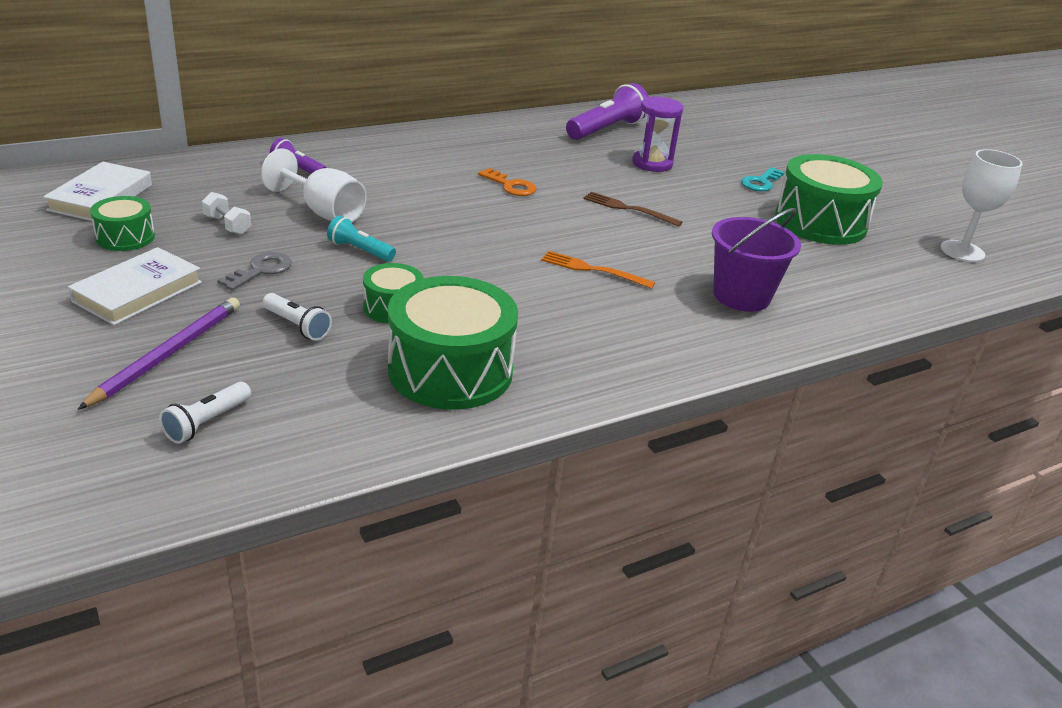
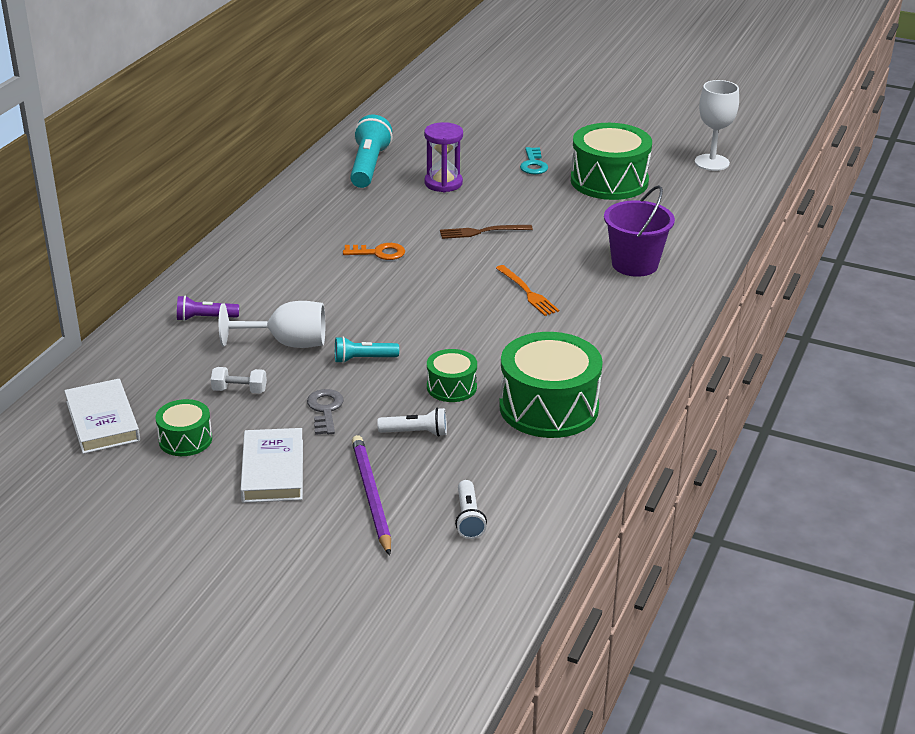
camera: 35 degrees left, 0 degrees up
(593, 270) = (527, 292): orange fork -> orange fork turned 105 degrees counterclockwise
(606, 130) = (369, 166): purple flashlight -> turquoise flashlight

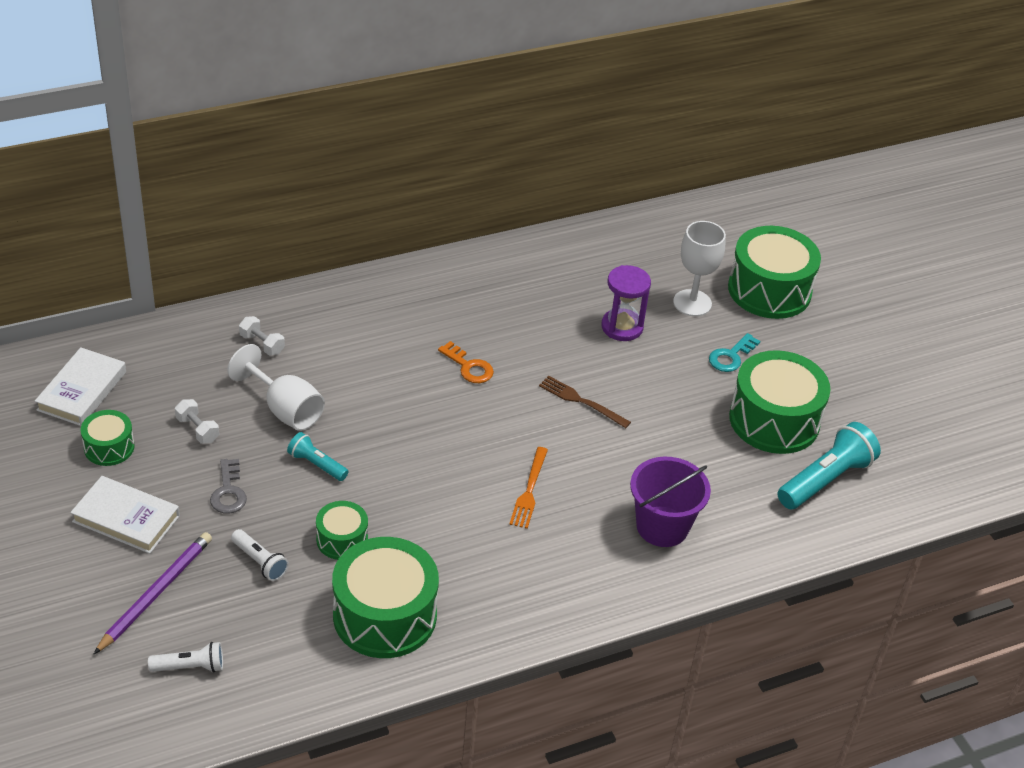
camera: 40 degrees right, 10 degrees up
(205, 318) = (262, 344): purple flashlight -> white dumbbell
(273, 470) = (126, 519): white book -> white book turned 75 degrees clockwise
(325, 410) = (228, 492): grey key -> grey key turned 135 degrees clockwise
(369, 166) = (585, 269): turquoise flashlight -> turquoise flashlight (825, 480)
(468, 518) = (190, 667): white flashlight -> white flashlight turned 135 degrees counterclockwise
(501, 123) = (769, 290): none -> green drum
(712, 162) = (908, 463): white goblet -> white goblet (692, 303)

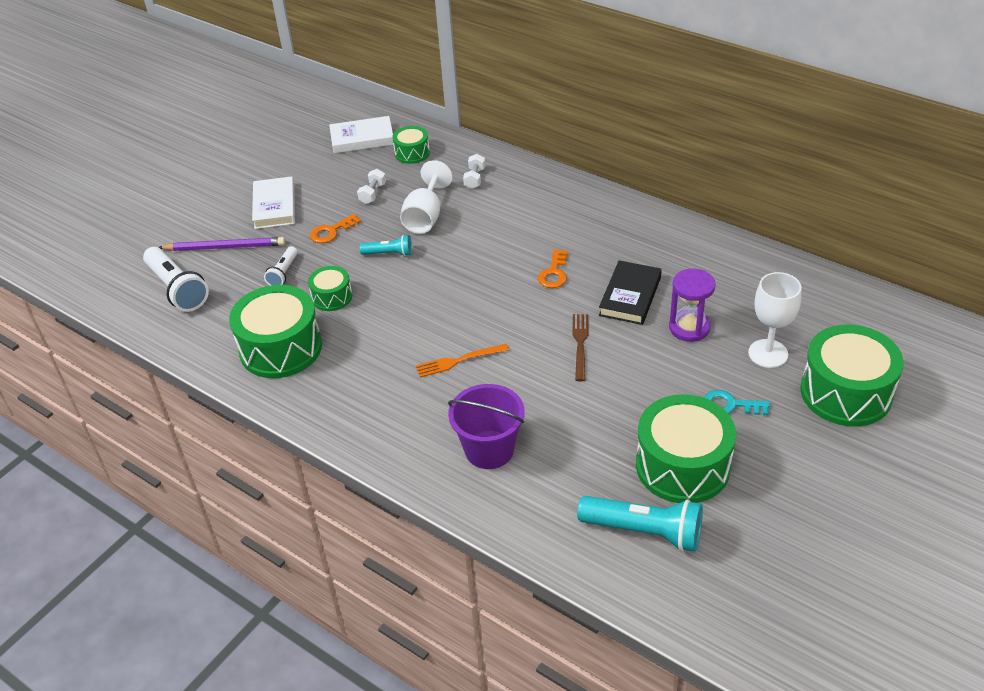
camera: 65 degrees right, 0 degrees up
(109, 447) = (326, 171): green drum -> green drum (412, 153)
(190, 667) = (177, 289): white flashlight -> white flashlight, size x1.82
(228, 492) = (331, 231): grey key -> orange key
(317, 464) = (389, 254): turquoise flashlight -> turquoise flashlight turned 90 degrees clockwise
(548, 338) = (630, 296): none -> black book

